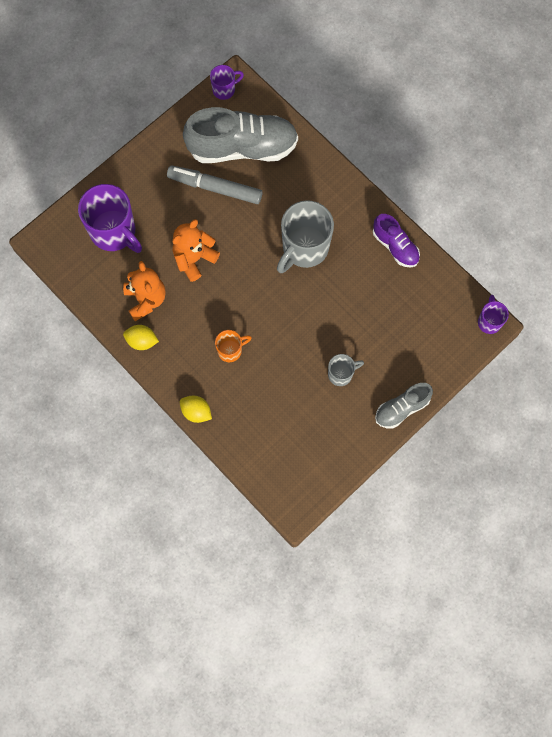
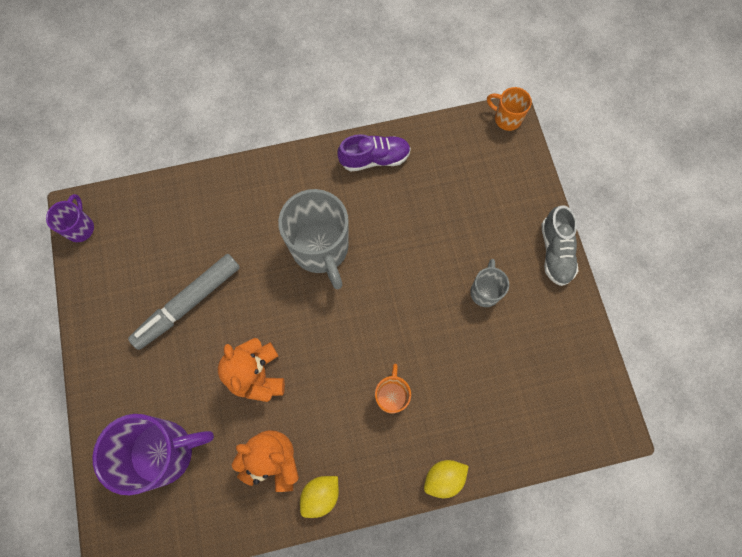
camera: 60 degrees left, 0 degrees up
(242, 147) = (161, 247): grey shoe -> none
(489, 321) = (506, 118): purple mug -> orange mug

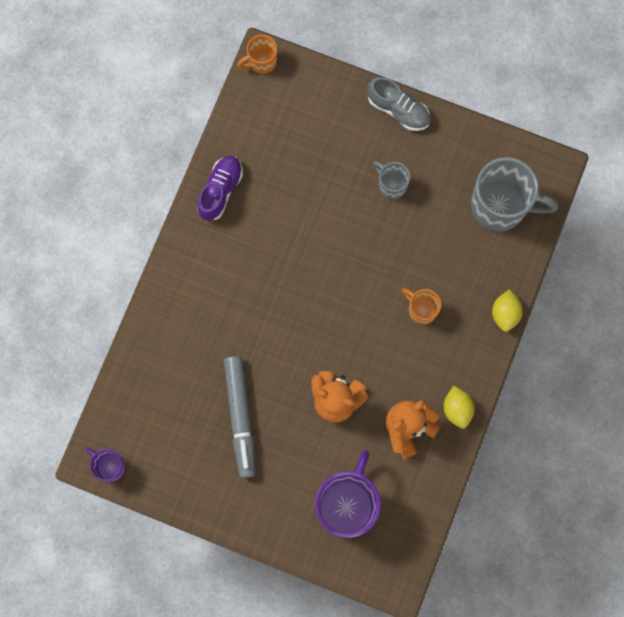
camera: 55 degrees left, 5 degrees up
(320, 249) = (268, 285): grey mug -> grey mug (500, 206)

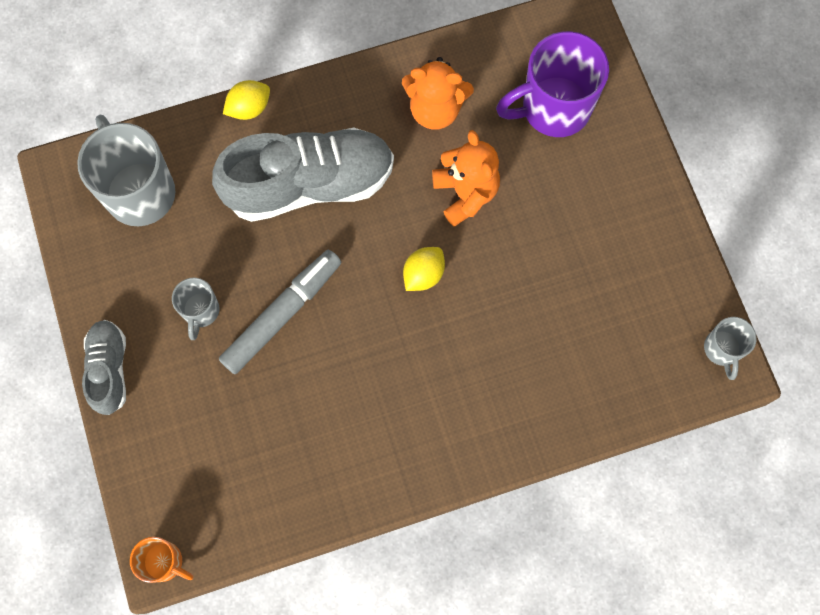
camera: 130 degrees left, 5 degrees down
(110, 466) = (722, 350): purple mug -> grey mug
(220, 190) = (350, 481): purple shoe -> none
(240, 417) = (562, 266): grey marker -> grey marker (282, 314)
(421, 310) = (309, 184): orange mug -> grey shoe
(457, 409) = (379, 82): yellow lemon -> yellow lemon (423, 274)

